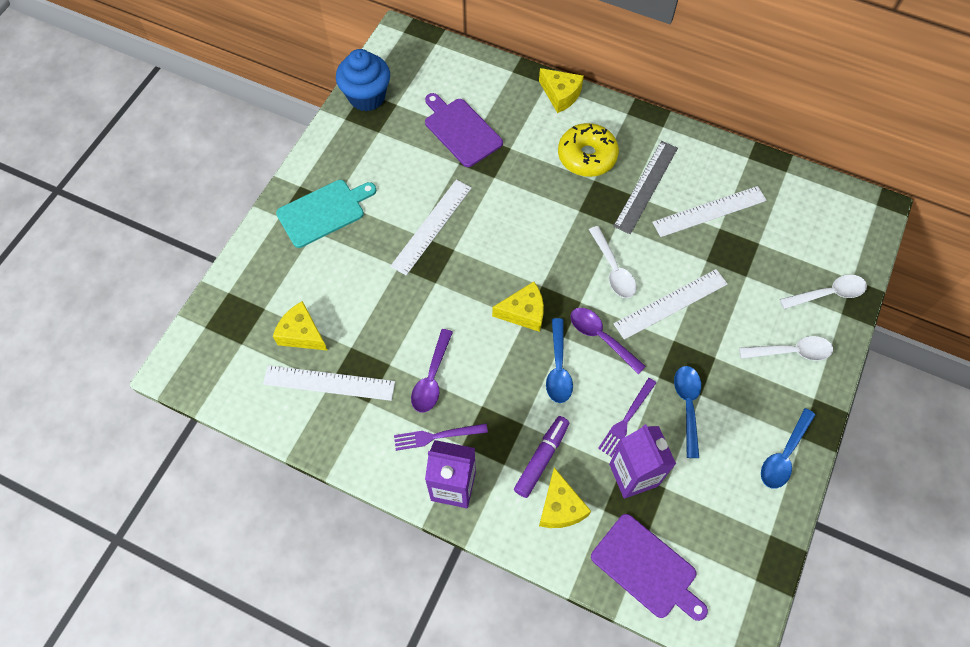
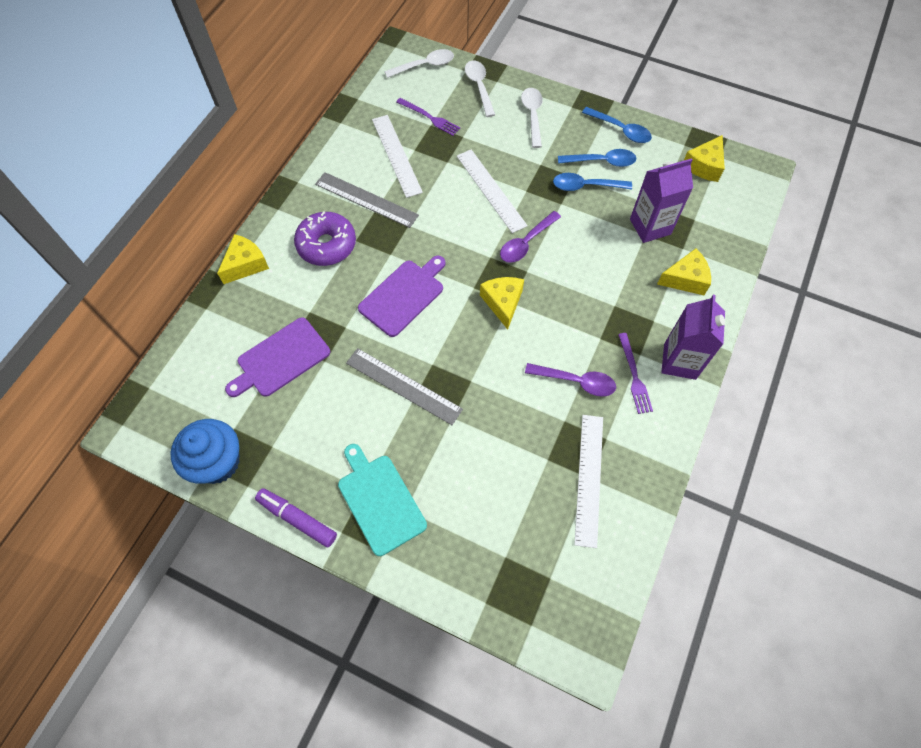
camera: 90 degrees left, 0 degrees up
(302, 334) = (535, 511): yellow cheese -> yellow cheese (704, 166)
(431, 226) = (403, 386): white ruler -> grey ruler
(542, 458) = (644, 291): purple marker -> purple marker (297, 519)
(558, 368) = (558, 276): blue spoon -> blue spoon (602, 161)
(587, 156) = (327, 245): yellow donut -> purple donut
(613, 269) = (456, 230): white spoon -> white spoon (425, 66)
(626, 419) = (601, 228): purple fork -> purple fork (429, 117)
(646, 568) = (724, 222): purple cutting board -> purple cutting board (403, 296)

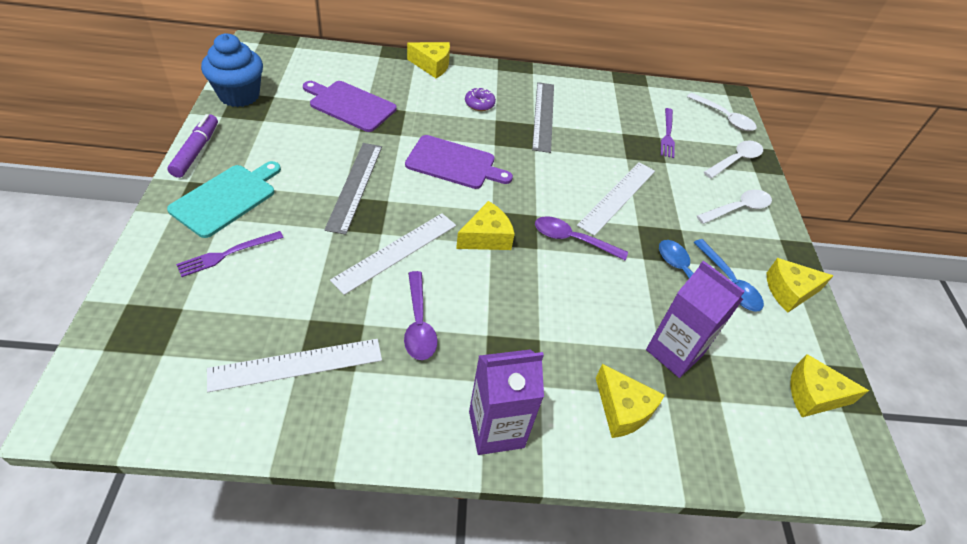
camera: 60 degrees right, 15 degrees down
(327, 245) = (479, 104): purple donut -> purple donut, size x0.53
(396, 155) = (606, 123): white ruler -> white ruler (396, 252)
(620, 130) = (789, 291): blue spoon -> yellow cheese
(634, 376) = (452, 381): purple fork -> purple fork (227, 254)

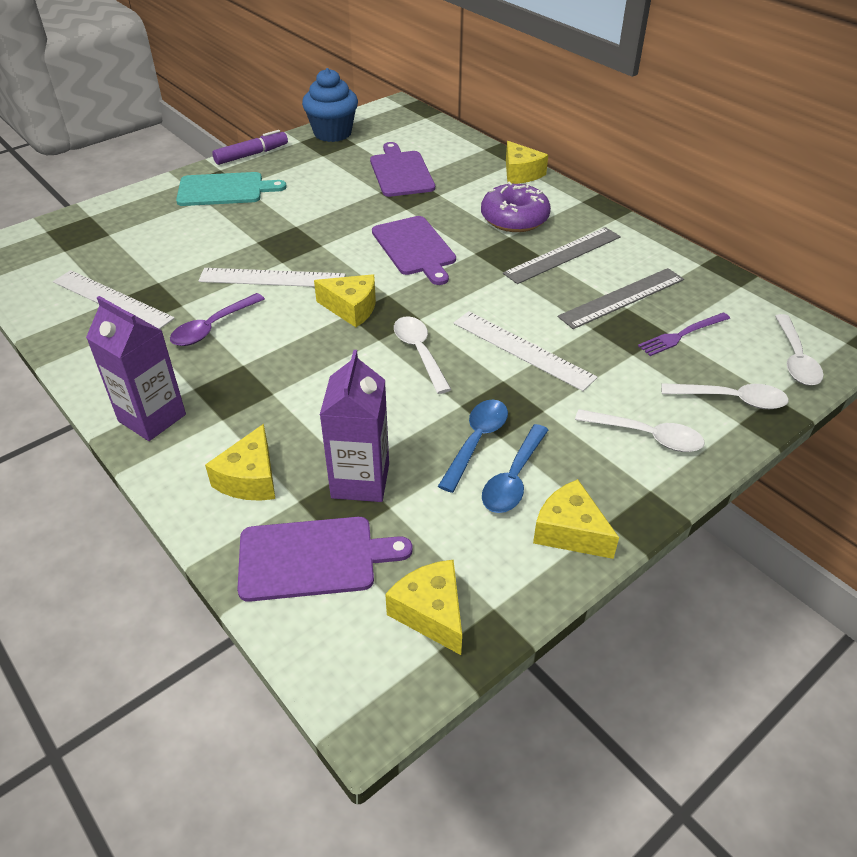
camera: 55 degrees right, 5 degrees down
(227, 254) = (175, 220): purple fork -> none
(355, 186) = (314, 224): grey ruler -> grey ruler (622, 298)
(479, 104) = (514, 218): purple donut -> purple donut, size x1.90
(572, 239) = (419, 352): purple spoon -> white spoon
(617, 197) = (522, 350): white ruler -> white ruler turned 45 degrees clockwise
(728, 423) = (313, 558): none -> purple cutting board

